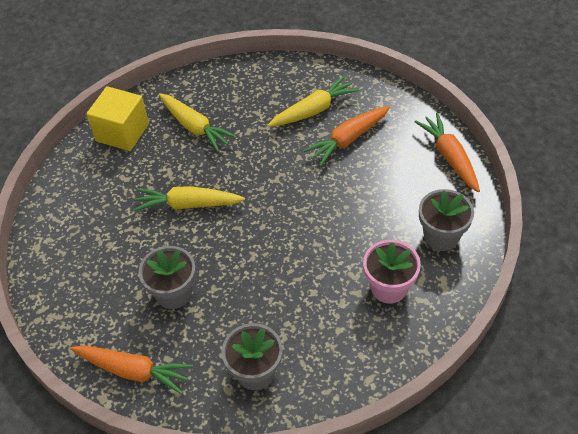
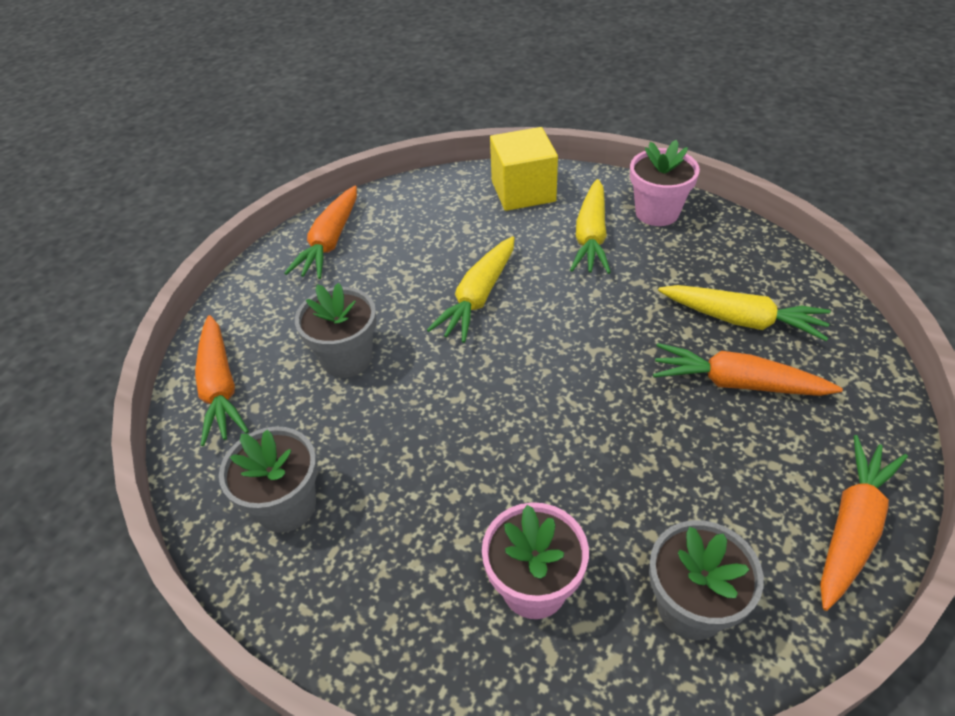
camera: 55 degrees right, 5 degrees down
(58, 253) = (330, 241): none -> orange carrot
(188, 205) = (479, 297): yellow carrot -> yellow carrot turned 120 degrees counterclockwise
(207, 88) = (657, 212): none -> pink flower pot

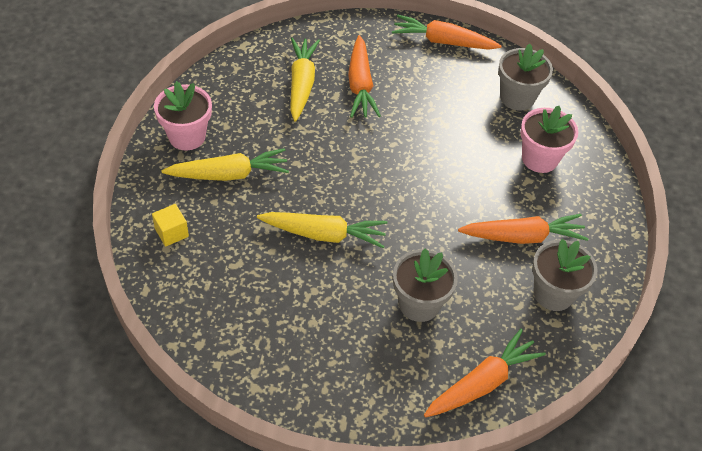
camera: 115 degrees left, 5 degrees up
(330, 241) = (282, 371): orange carrot -> orange carrot (522, 237)
(523, 191) = (171, 232): yellow cube -> yellow cube, size x0.50

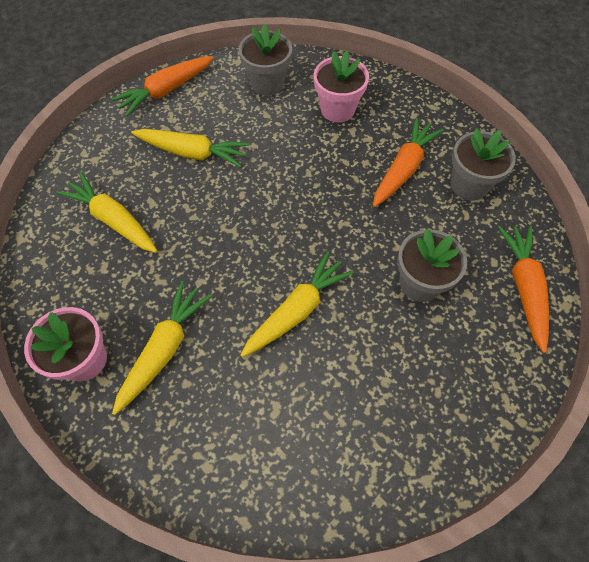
camera: 50 degrees left, 10 degrees up
(171, 232) = (192, 449): yellow cube -> none
(360, 85) = (156, 176): orange carrot -> none
(401, 92) = (192, 153): none -> yellow carrot

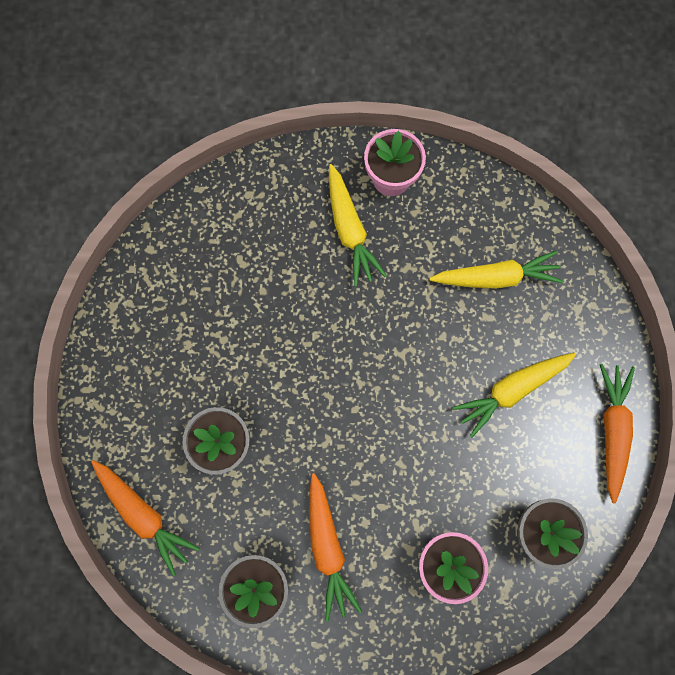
camera: 135 degrees right, 15 degrees up
(296, 311) = (292, 337): yellow carrot -> none

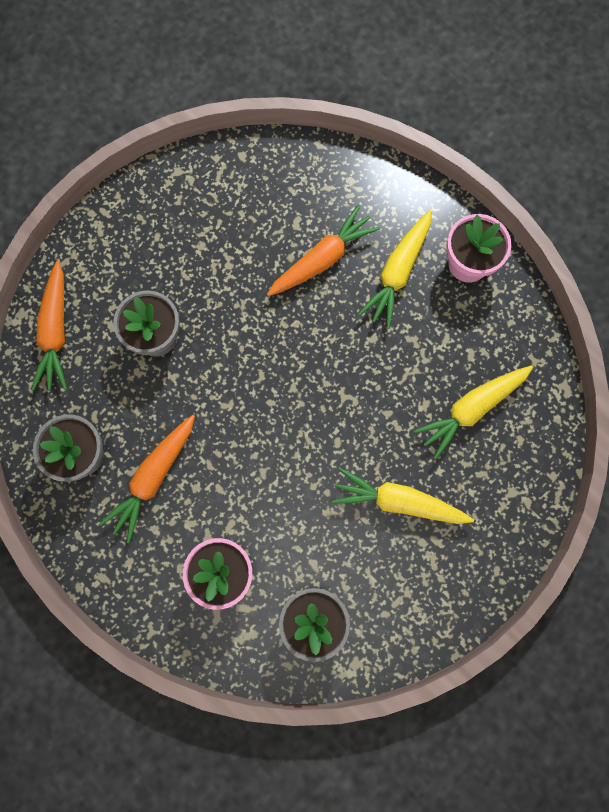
camera: 45 degrees right, 0 degrees up
(495, 277) = (472, 409): yellow carrot -> yellow carrot turned 105 degrees clockwise
(612, 431) = (444, 606): orange carrot -> orange carrot (322, 259)

